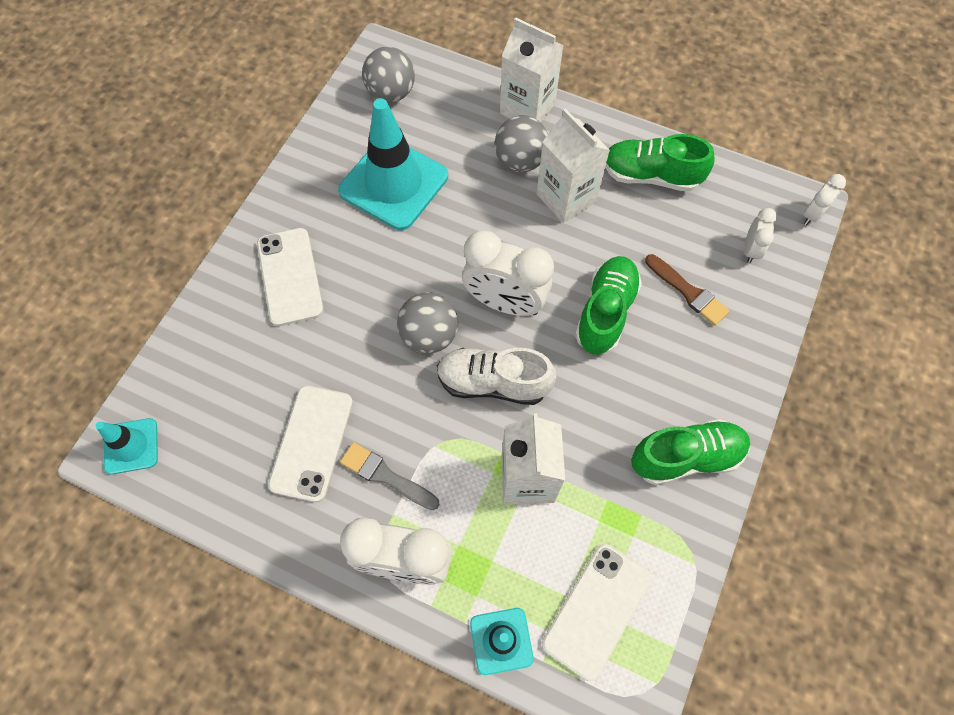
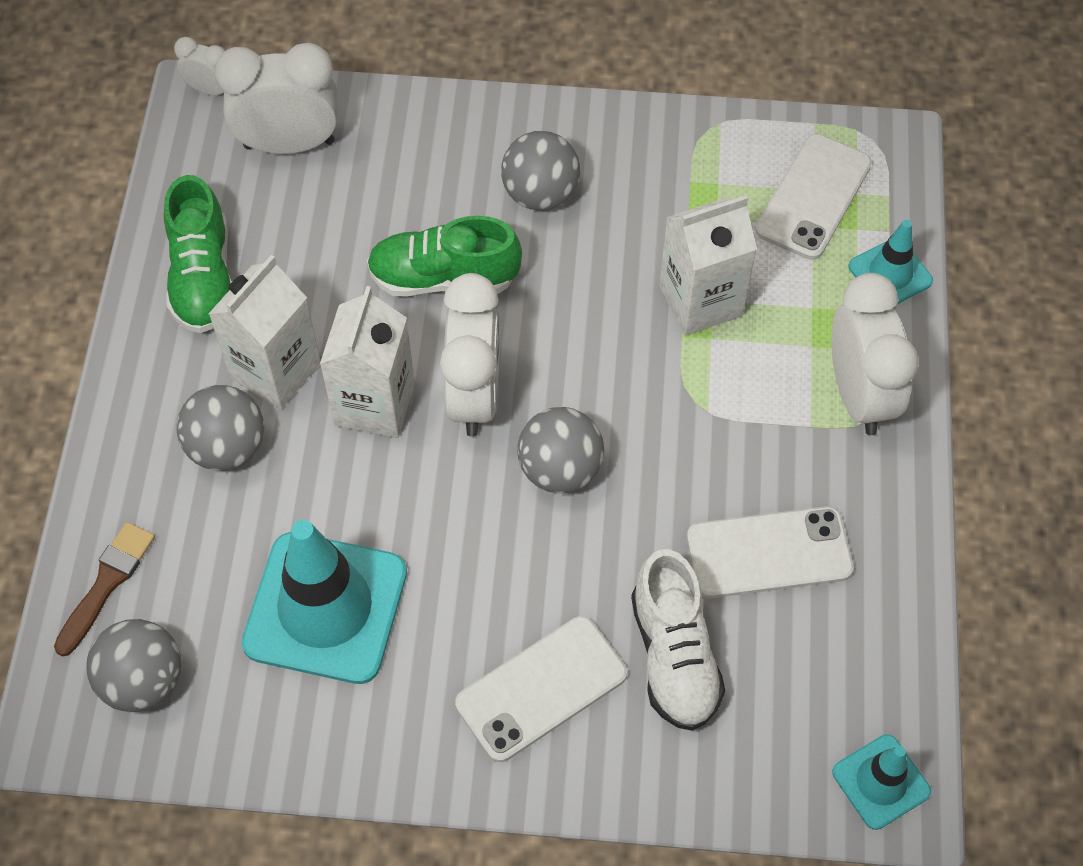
camera: 110 degrees left, 5 degrees down
(386, 476) = (770, 451): grey brush -> none
(493, 383) = (595, 373): white shoe -> white shoe (674, 656)
(527, 108) = (121, 468): white carton -> white carton (374, 404)
(596, 610) = (813, 197): white phone -> white phone turned 75 degrees counterclockwise
(660, 399) = (540, 194): none -> grey ball
(686, 457) = (602, 154): green shoe -> none
(688, 292) = (378, 197): brown brush -> brown brush (106, 583)
(750, 250) = (289, 144): white clock -> white clock, size x1.99

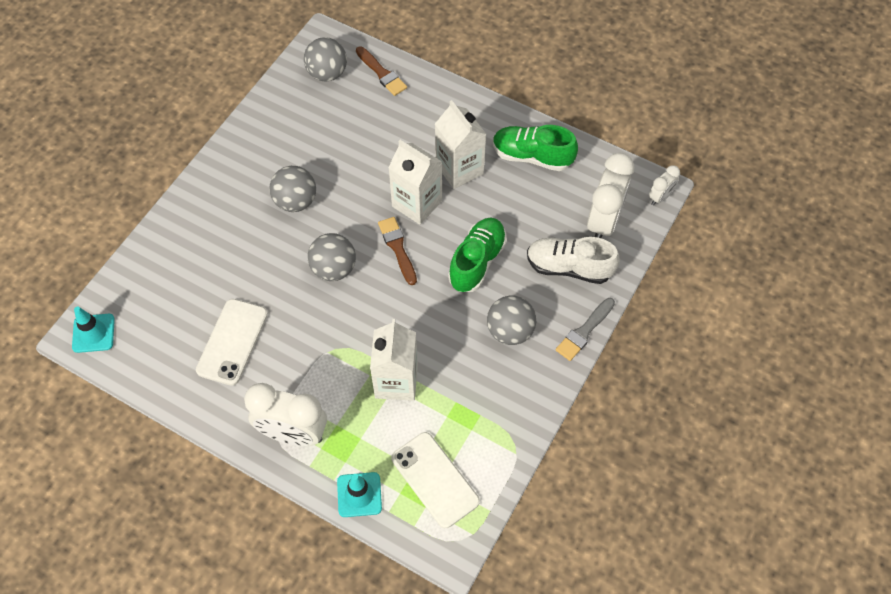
camera: 115 degrees right, 0 degrees up
(227, 447) = (426, 136): grey ball -> grey ball (295, 201)
(325, 608) = (320, 147): turquoise traffic cone -> none
(474, 395) = (397, 248): white clock -> brown brush
(493, 108) = (584, 331): none -> grey brush
(541, 689) = (228, 215): white phone -> none
(674, 656) = (208, 275): white shoe -> white shoe (569, 267)

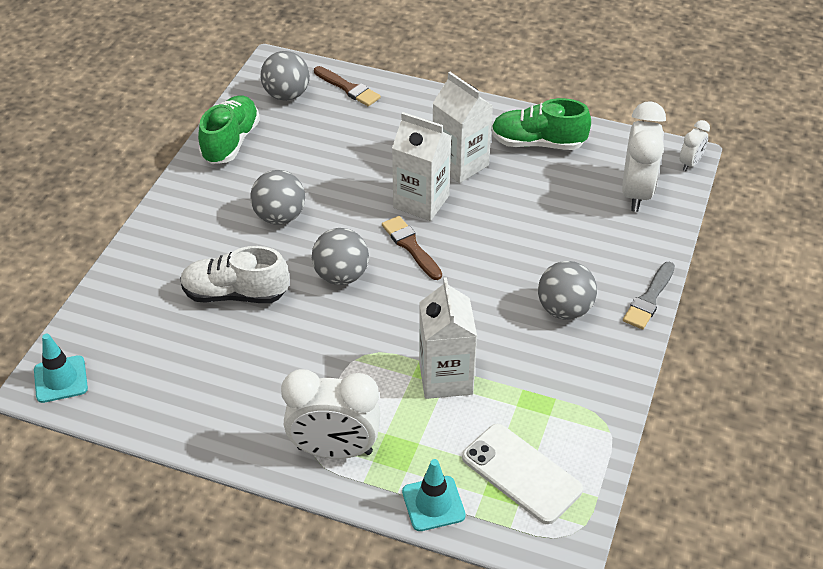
camera: 10 degrees left, 15 degrees down
(232, 342) = (236, 365): white phone -> none
(477, 261) = (506, 248): green shoe -> green shoe (231, 142)
(569, 267) = (612, 240): white shoe -> white shoe (235, 294)

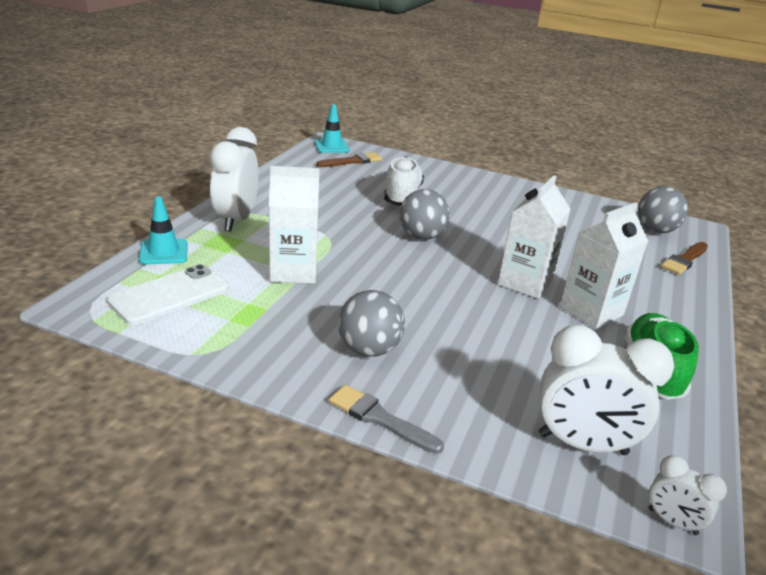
camera: 90 degrees right, 15 degrees down
(231, 142) = (578, 204): green shoe -> none
(280, 217) = (491, 217): grey ball -> none
(411, 246) = (460, 271): brown brush -> brown brush (352, 161)

